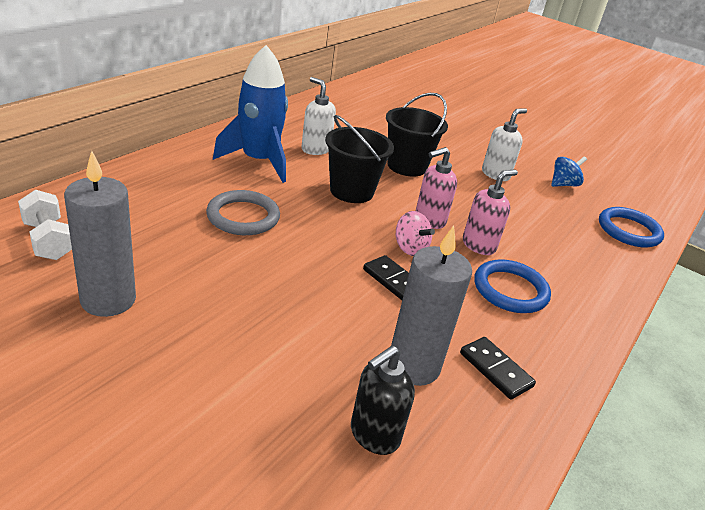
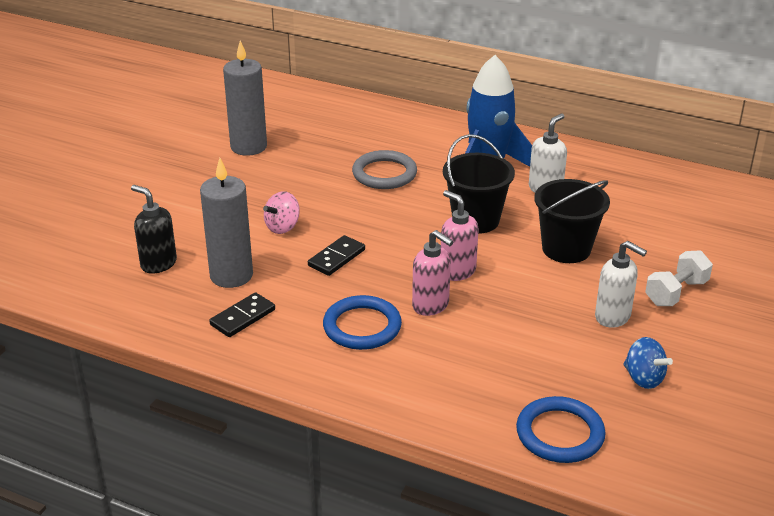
camera: 85 degrees right, 0 degrees up
(48, 240) = (299, 112): white dumbbell -> white dumbbell (676, 292)
(410, 248) = (395, 263): pink spinning top -> pink spinning top (282, 227)

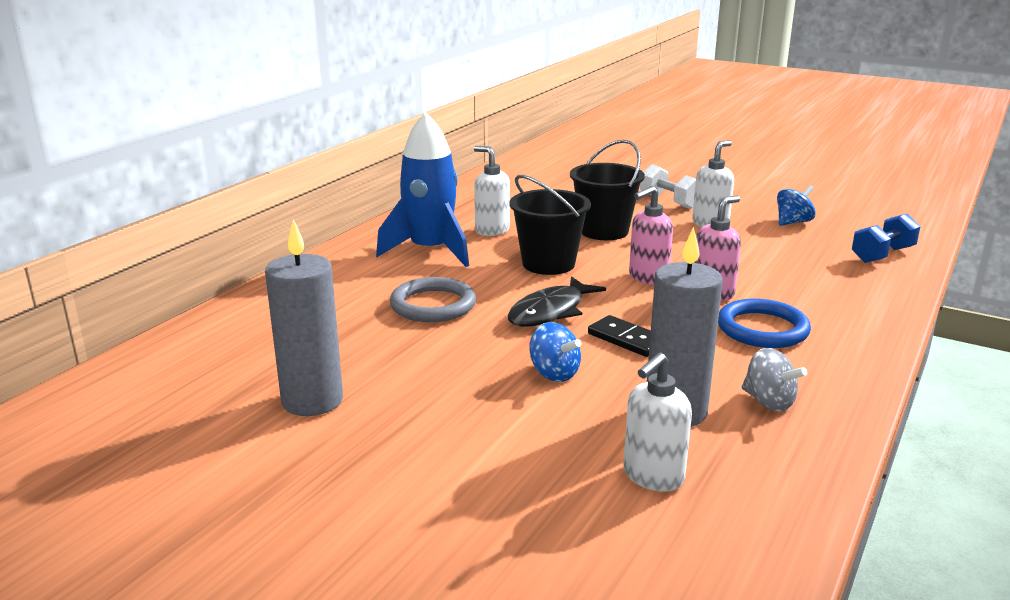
camera: 85 degrees left, 10 degrees down
(158, 264) = (652, 476): black soap dispenser -> white soap dispenser
(242, 317) = (768, 402): black domino -> grey spinning top
(282, 227) = (554, 373): pink spinning top -> blue spinning top
(380, 223) = (550, 311): none -> black fish
(560, 434) = (882, 255): blue ring -> blue dumbbell

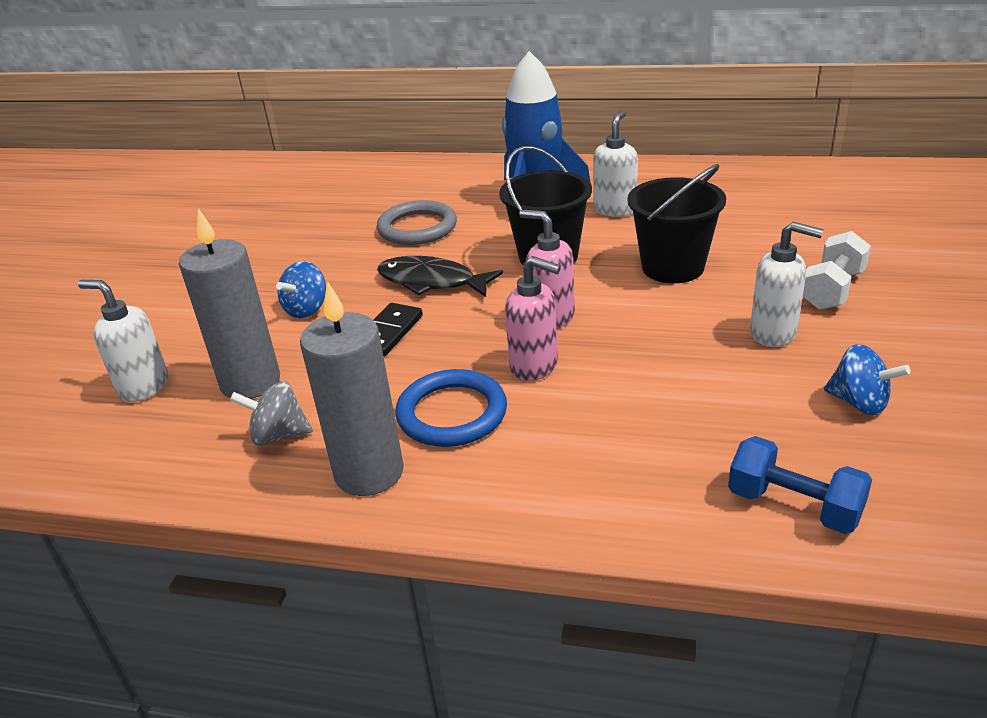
camera: 75 degrees right, 10 degrees up
(312, 401) = (241, 229): grey candle -> grey candle (369, 472)
(768, 402) = (279, 435): grey spinning top -> grey spinning top turned 60 degrees clockwise

